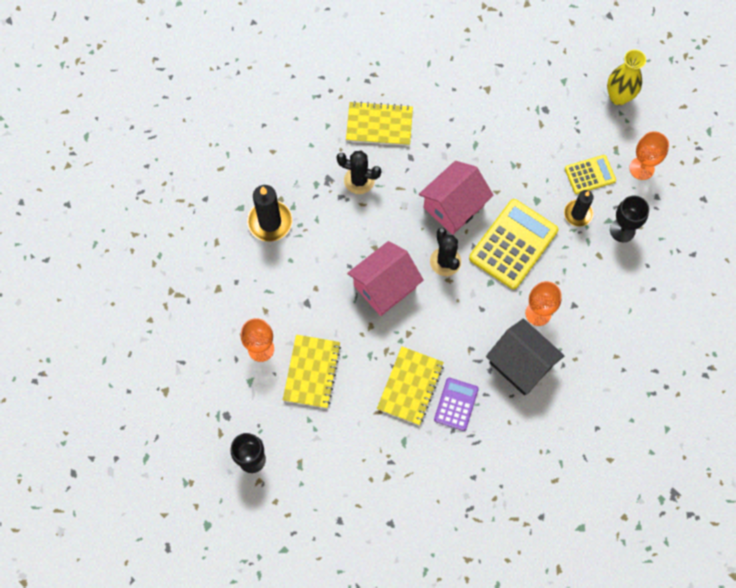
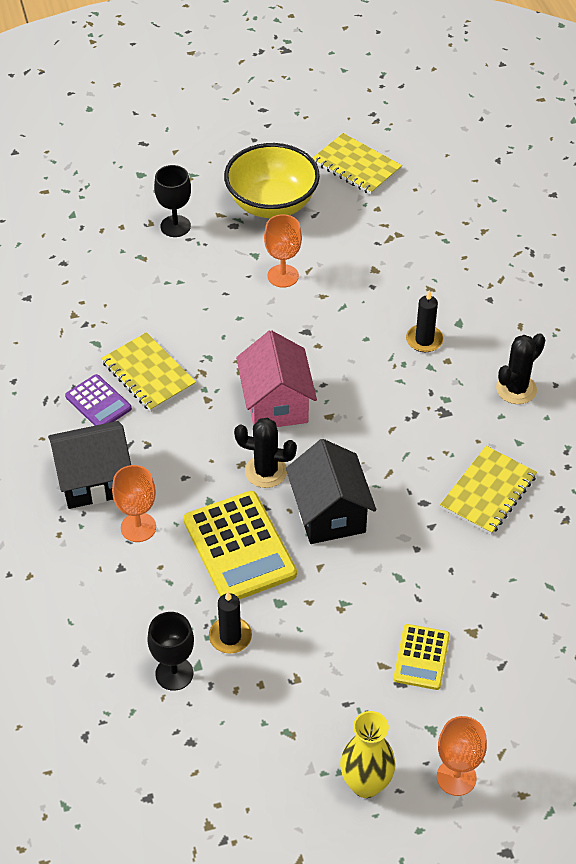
camera: 120 degrees right, 20 degrees down
(187, 400) = (272, 204): none -> yellow bowl
(270, 222) = (424, 340): black candle -> black candle, size x0.65
(312, 372) = (227, 304): yellow notebook -> yellow notebook (356, 166)
(359, 180) = (425, 439): black cactus -> black cactus (516, 389)
(453, 206) = (329, 513): pink house -> black house
(590, 174) = (274, 681): yellow calculator -> yellow calculator (421, 657)
(641, 168) = (242, 748): orange goblet -> orange goblet (456, 777)

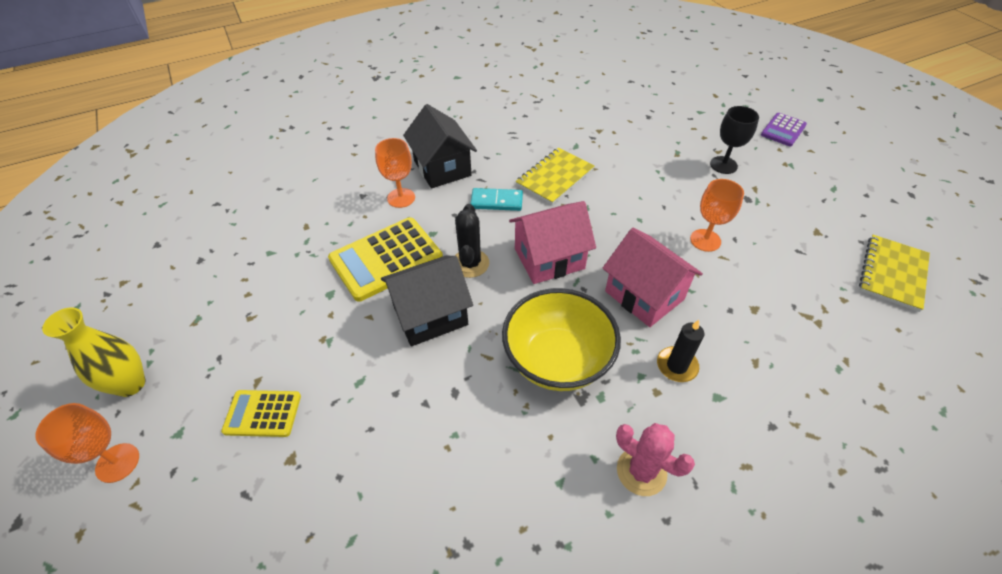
camera: 80 degrees right, 0 degrees up
(98, 402) = (517, 157): purple calculator -> purple calculator (783, 130)
(174, 435) = (496, 201): none -> turquoise domino
(174, 673) = (263, 240): black goblet -> none
(230, 637) = (296, 267): black candle -> none
(272, 204) = (792, 219): yellow bowl -> yellow bowl (557, 360)
(342, 341) = (644, 295): none -> pink house
(488, 492) = (479, 455): yellow notebook -> none
(516, 389) = (641, 471): black cactus -> pink cactus

